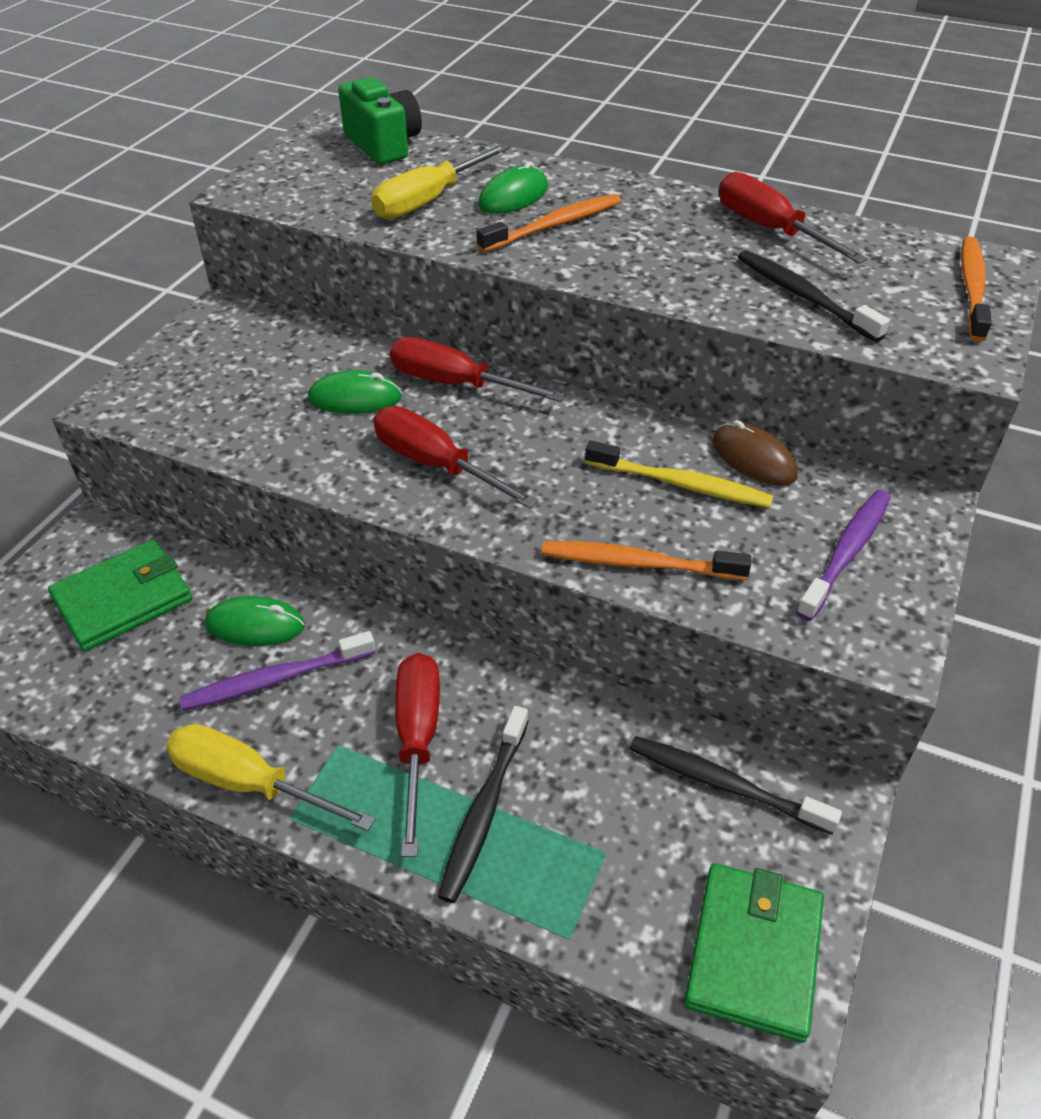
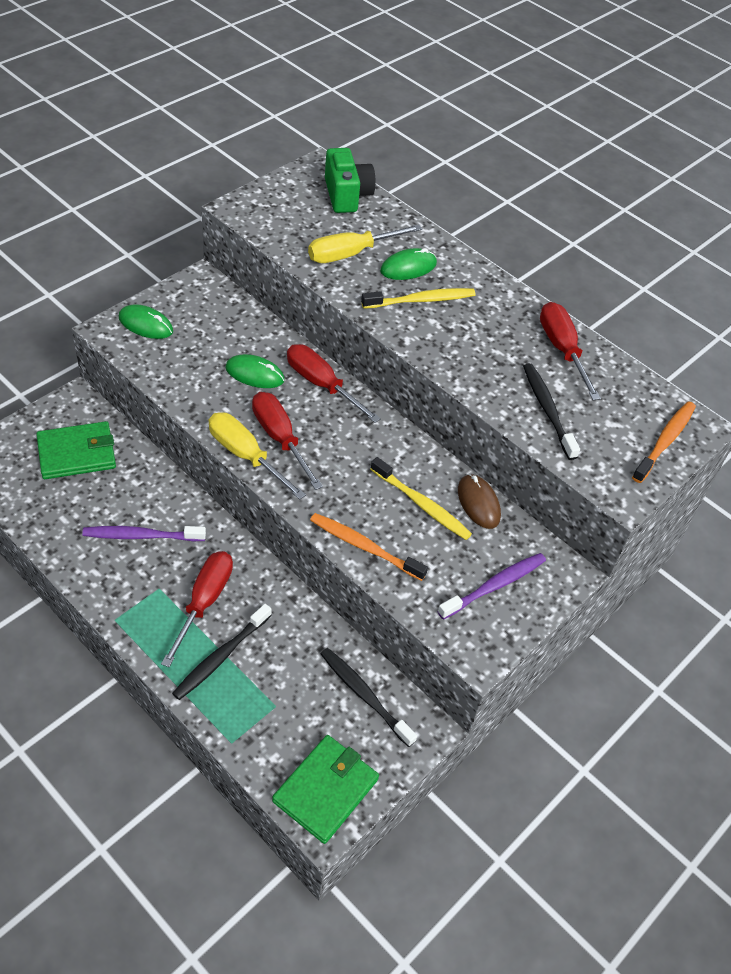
camera: 15 degrees right, 5 degrees up
(248, 783) = (101, 592): yellow screwdriver -> yellow screwdriver (245, 455)
(255, 625) = (144, 498): green mouse -> green mouse (145, 324)
(554, 225) = (421, 300): orange toothbrush -> yellow toothbrush

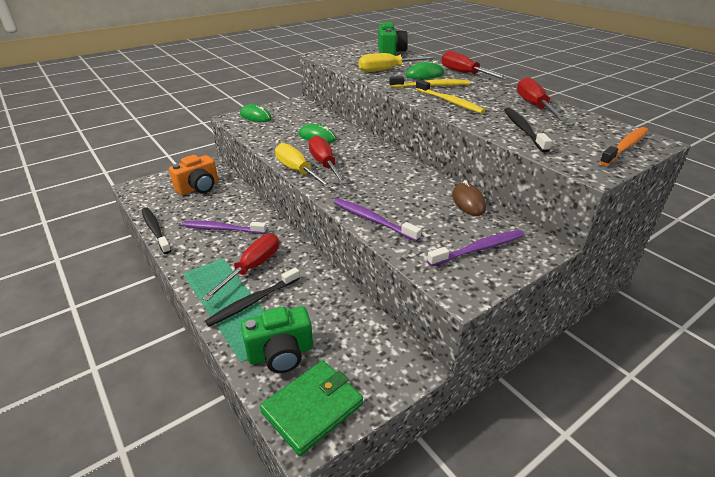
camera: 15 degrees right, 15 degrees down
(77, 453) = (198, 188): green wallet -> orange camera
(275, 727) = (281, 354): none -> green camera
(321, 384) = (361, 143): red screwdriver -> red screwdriver (464, 74)
(364, 546) = (372, 220): orange toothbrush -> purple toothbrush
(364, 695) = (363, 337): black toothbrush -> black toothbrush (155, 230)
(422, 504) = (423, 200): yellow toothbrush -> yellow toothbrush (449, 102)

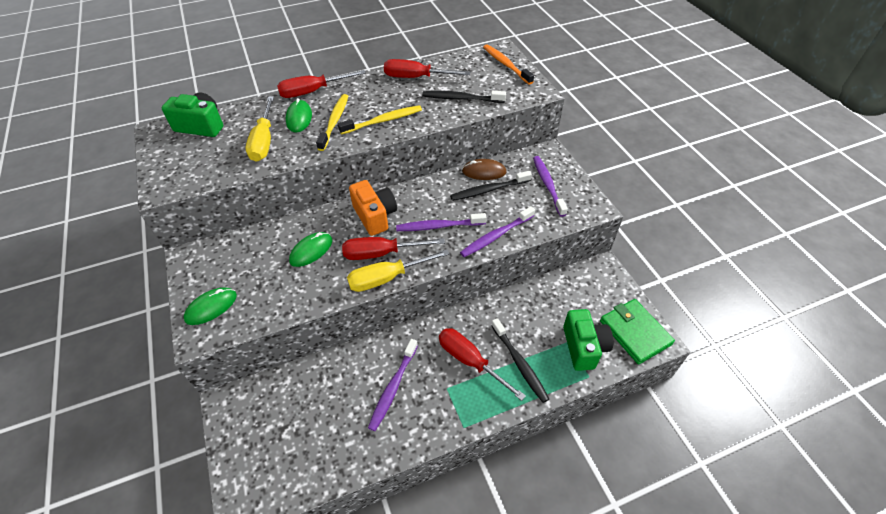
camera: 75 degrees left, 15 degrees up
(155, 230) = (370, 464): black toothbrush -> black toothbrush (488, 190)
(198, 188) = (285, 415): orange camera -> orange camera (375, 216)
(370, 186) = (438, 226): none -> purple toothbrush

